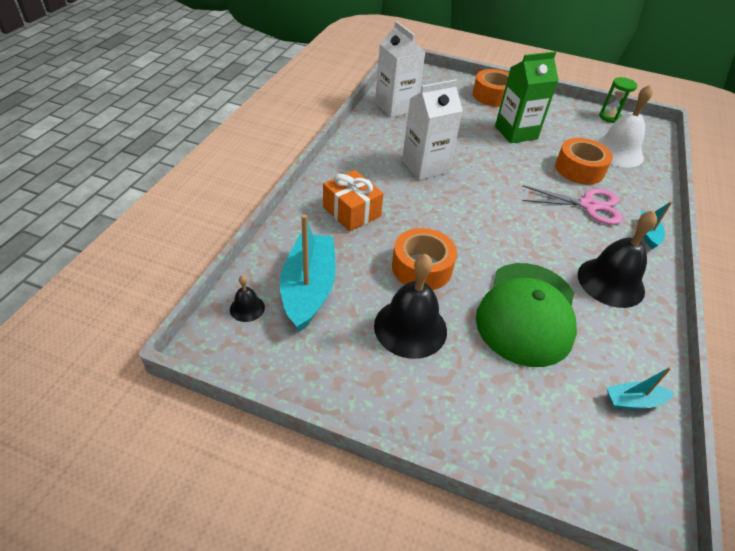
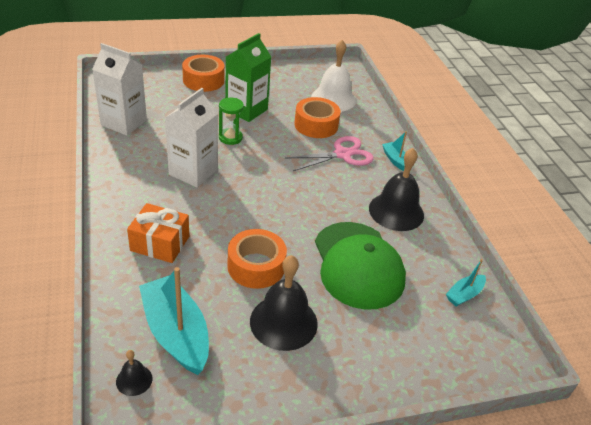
camera: 35 degrees left, 5 degrees down
(610, 117) = (308, 69): green hourglass -> green hourglass (230, 138)

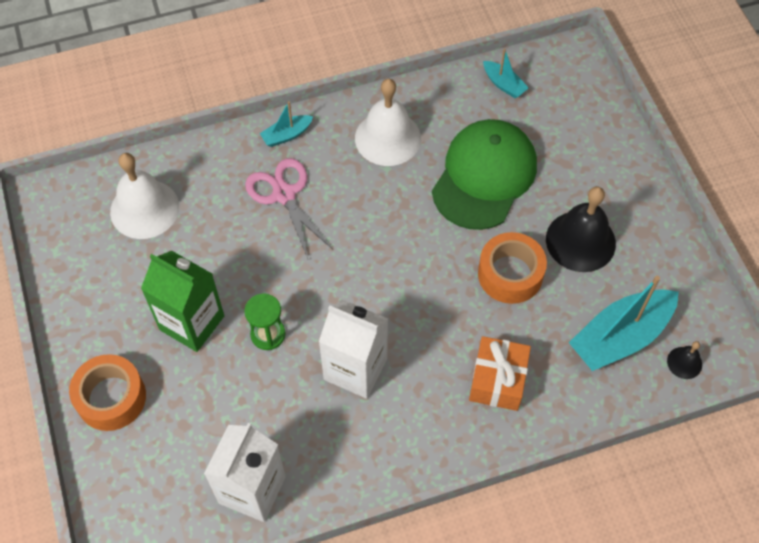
camera: 90 degrees left, 20 degrees up
(316, 125) = (219, 228): orange tape -> none
(358, 265) = (484, 176): green cap -> green cap turned 45 degrees counterclockwise
(396, 211) = (387, 138): black bell -> white bell

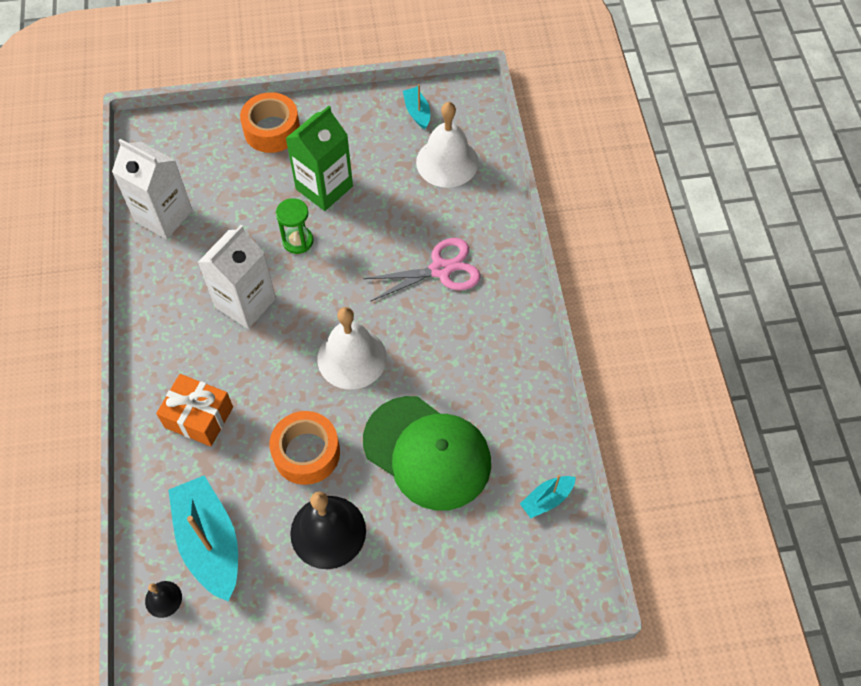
camera: 100 degrees right, 0 degrees up
(287, 135) = (510, 280): turquoise boat -> turquoise boat (417, 112)
(387, 138) = (492, 369): white bell -> white bell (352, 358)

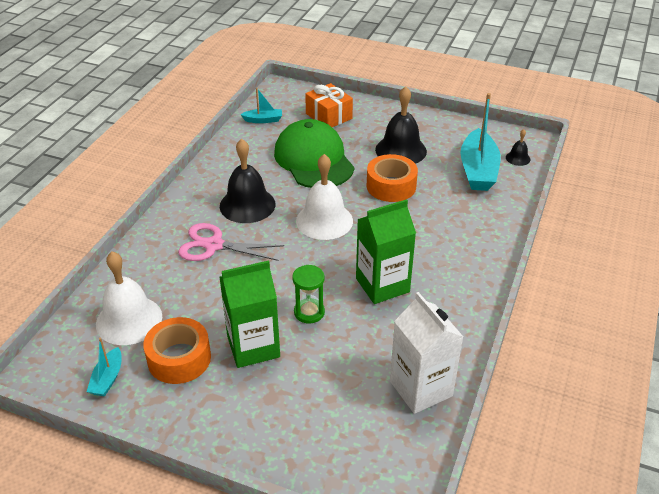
camera: 150 degrees left, 20 degrees down
(199, 417) = (456, 230): orange gift -> orange gift (329, 116)
(245, 303) = (382, 285): white carton -> green carton
(272, 130) = (261, 429): orange tape -> orange tape (179, 358)
(449, 338) = (247, 205): none -> black bell

